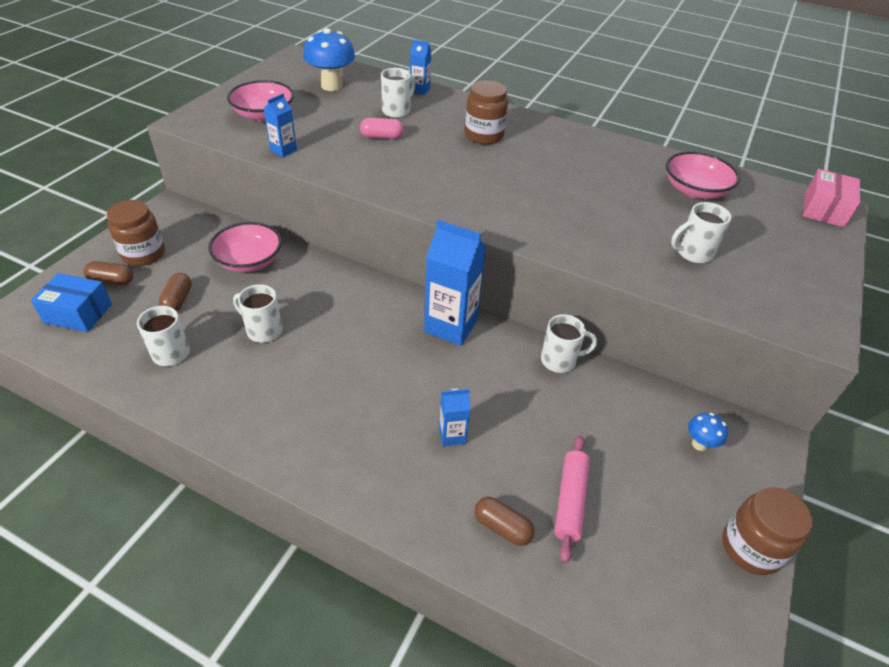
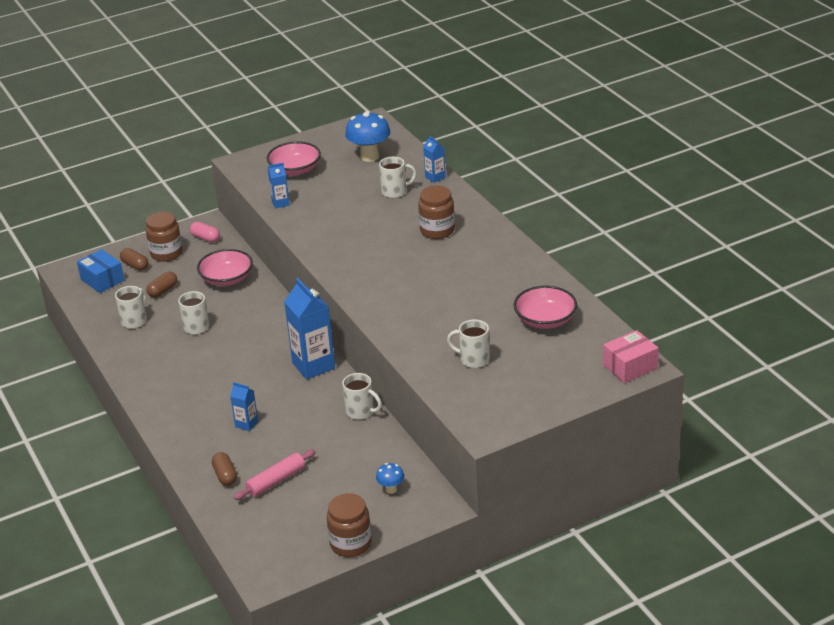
camera: 40 degrees right, 10 degrees down
(382, 137) = (359, 211): pink capsule -> pink capsule (205, 238)

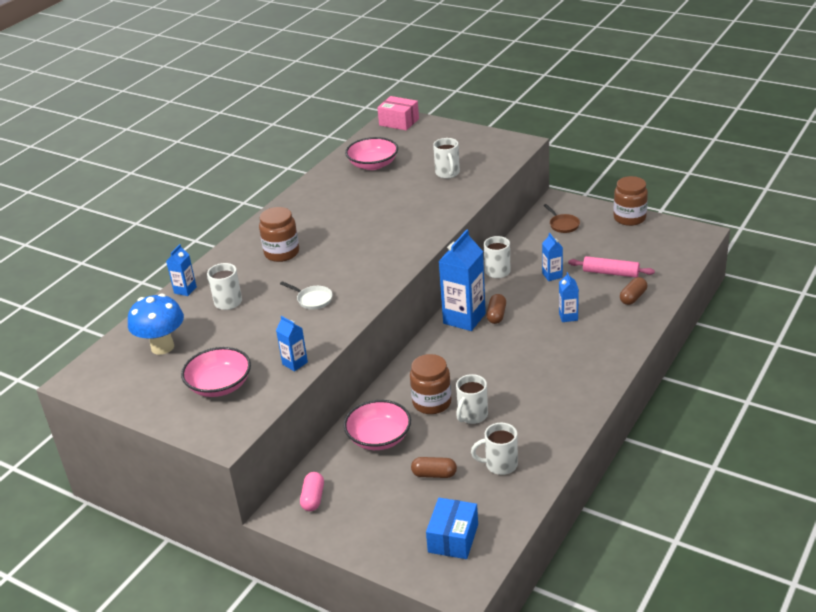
camera: 120 degrees left, 0 degrees up
(135, 265) = (406, 527): brown capsule -> brown capsule (496, 315)
(166, 253) = (364, 514): brown jar -> brown jar (432, 403)
(315, 442) = (552, 275): none -> blue carton
(349, 229) = (312, 299): none -> white pan
(391, 489) = (563, 225): blue mushroom -> brown pan

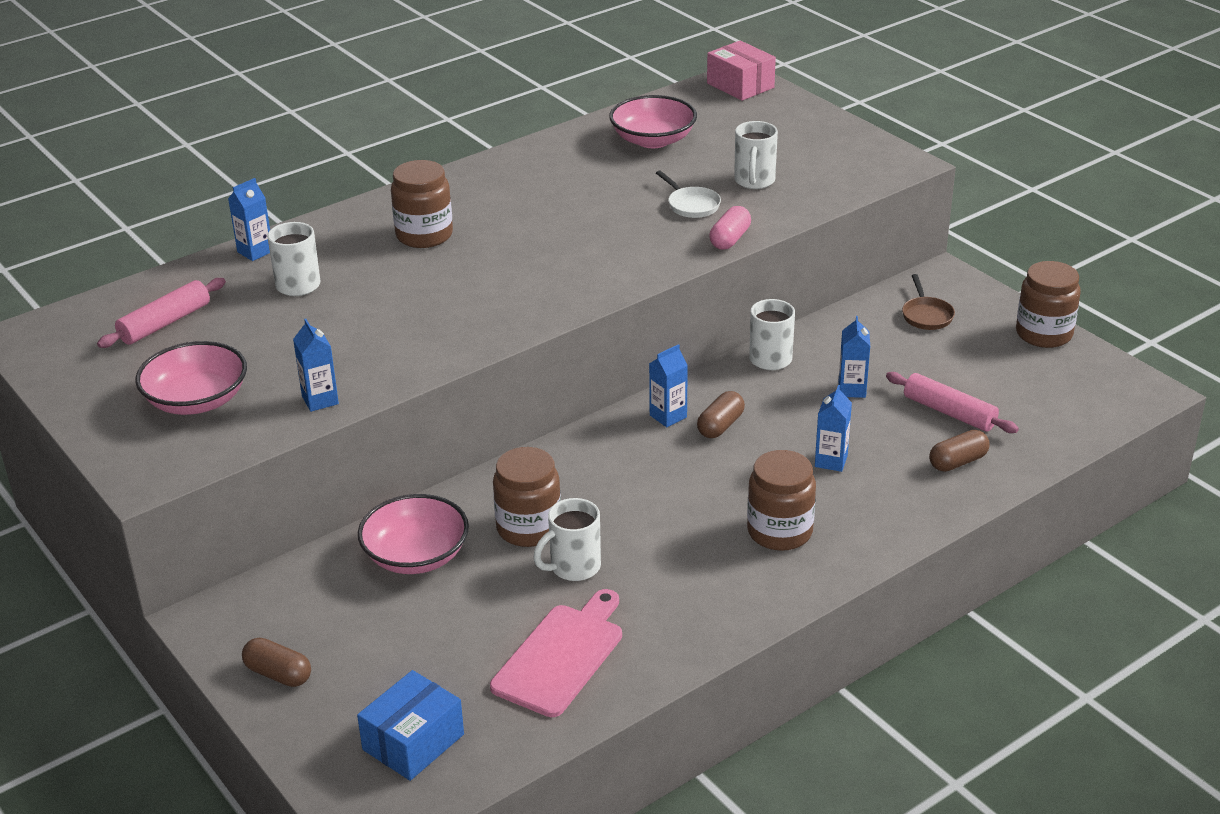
camera: 20 degrees right, 0 degrees up
(162, 347) = (165, 323): blue mushroom -> pink rolling pin
(312, 299) = (415, 315): white pan -> white pan (691, 205)
(313, 498) = (262, 612): pink capsule -> pink capsule (730, 239)
(434, 474) = (455, 637): brown capsule -> brown capsule (278, 674)
(464, 318) = (668, 416): blue carton -> blue carton, size x0.50
(500, 465) = (561, 656): white mug -> pink cutting board
(568, 362) = (779, 532): none -> brown jar

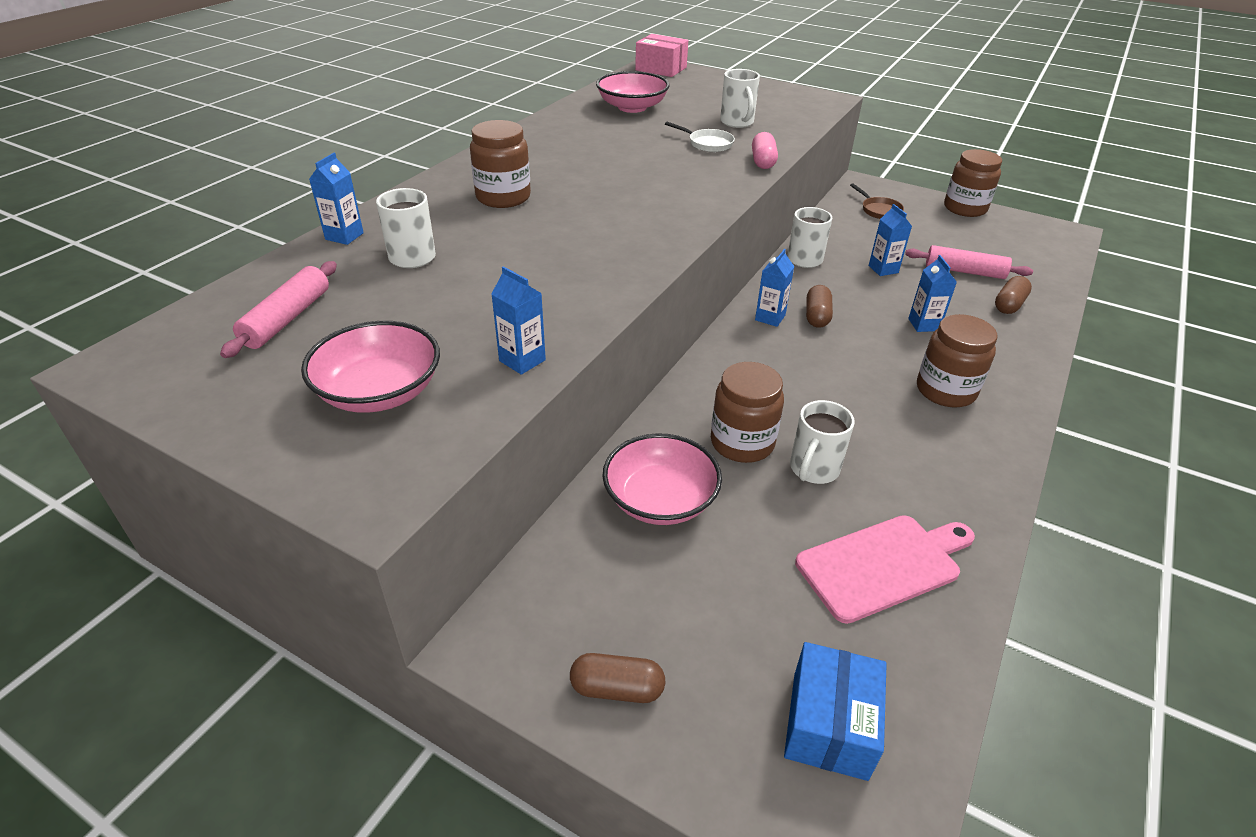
camera: 25 degrees left, 5 degrees up
(561, 656) = (883, 565): pink cutting board -> pink cutting board turned 60 degrees clockwise

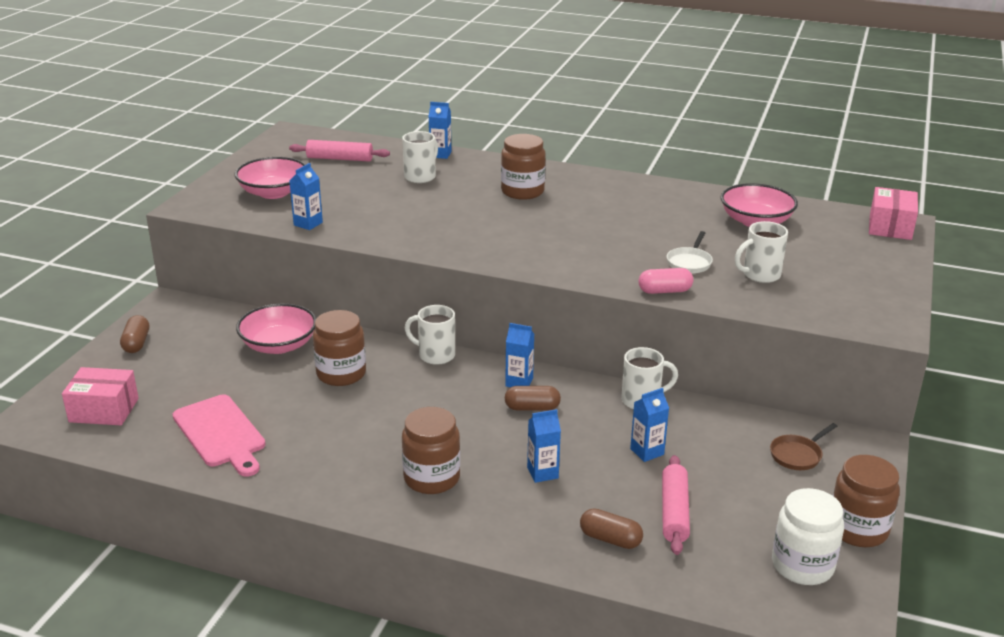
camera: 80 degrees right, 10 degrees down
(813, 469) = (315, 405): white mug -> white mug (435, 355)
(829, 724) = (104, 410): blue box -> pink box
(1012, 235) = (802, 565): none -> white jar

